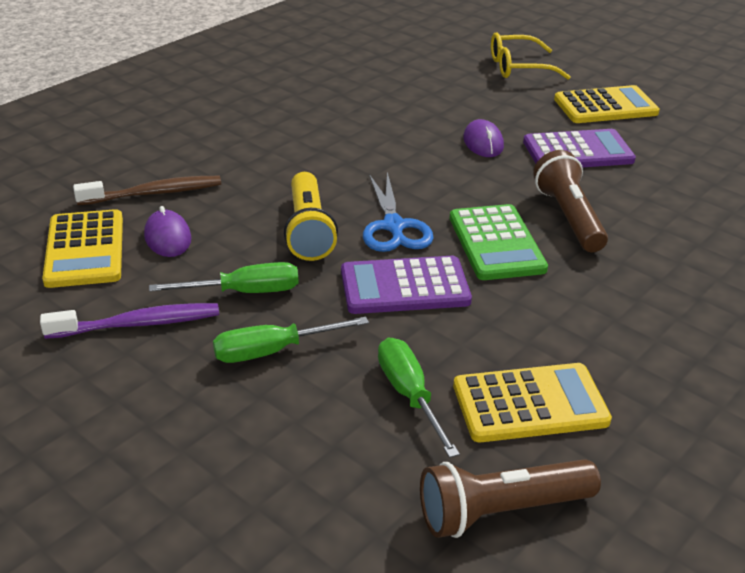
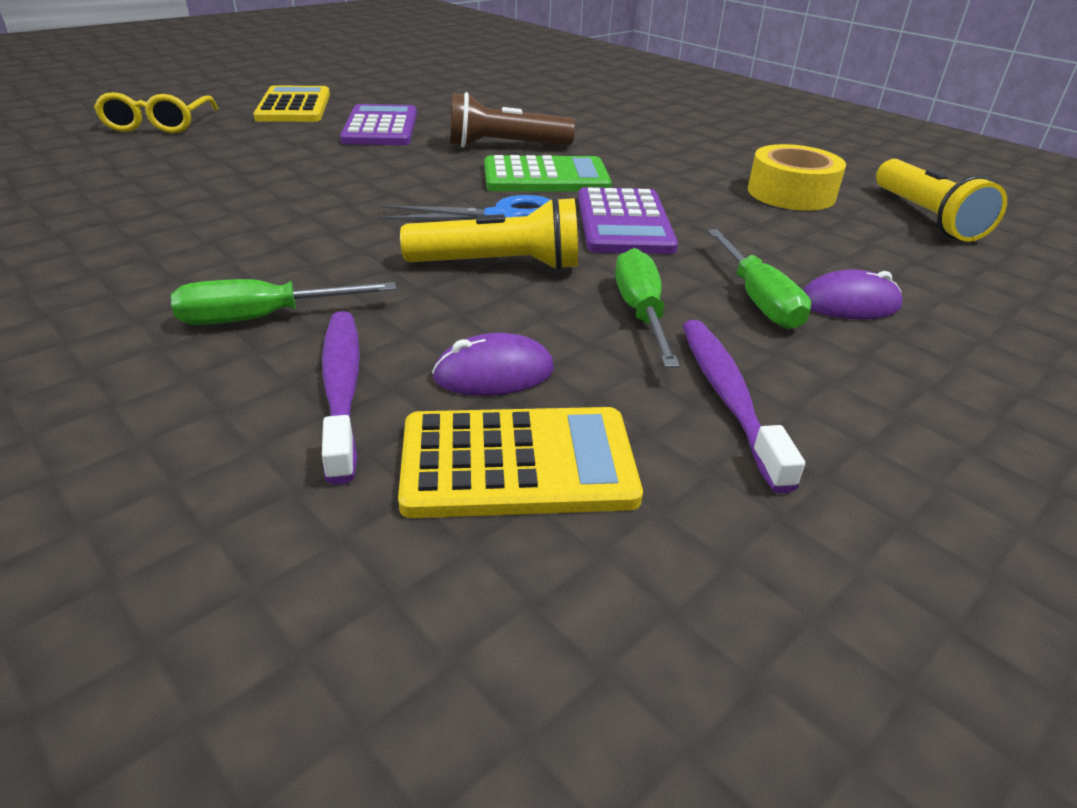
camera: 85 degrees left, 0 degrees up
(154, 193) = (342, 388): brown toothbrush -> purple toothbrush
(409, 395) = (802, 236): green screwdriver -> green screwdriver (263, 318)
(483, 142) = (333, 159): purple mouse -> purple mouse (849, 303)
(501, 511) = (926, 217): brown flashlight -> yellow flashlight
(530, 404) = (791, 193): yellow calculator -> yellow tape

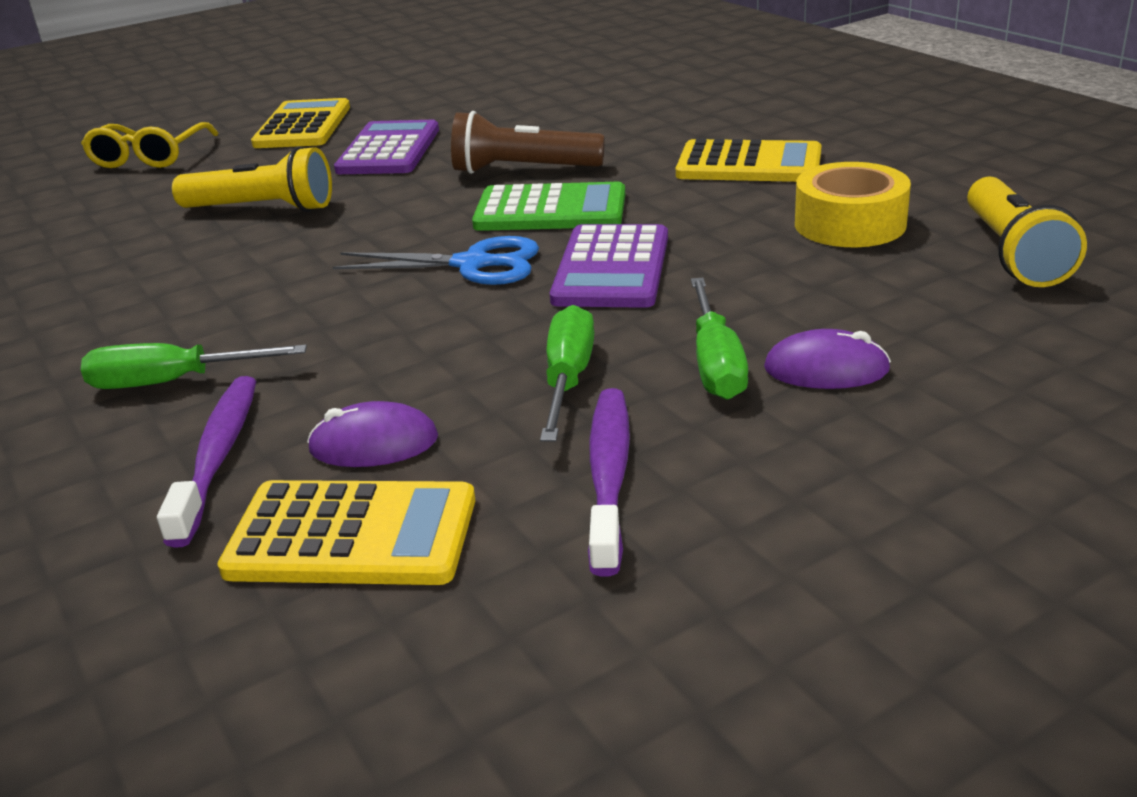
camera: 15 degrees right, 5 degrees down
(499, 265) = (439, 322): yellow flashlight -> yellow flashlight (262, 209)
(685, 148) = (749, 164): none -> yellow calculator

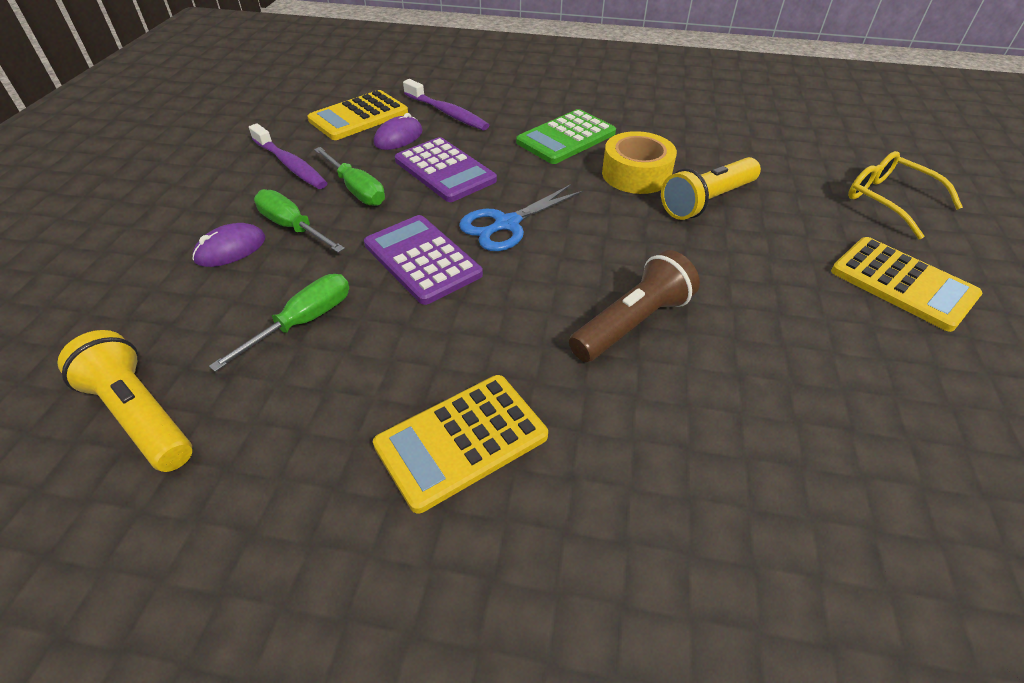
camera: 130 degrees right, 15 degrees up
(172, 382) = (520, 121): green screwdriver -> green screwdriver (303, 322)
(388, 150) = (772, 291): purple calculator -> purple calculator (445, 170)
(550, 210) = (536, 289): green calculator -> green calculator (566, 138)
(850, 224) = (297, 389): yellow tape -> yellow tape (636, 174)

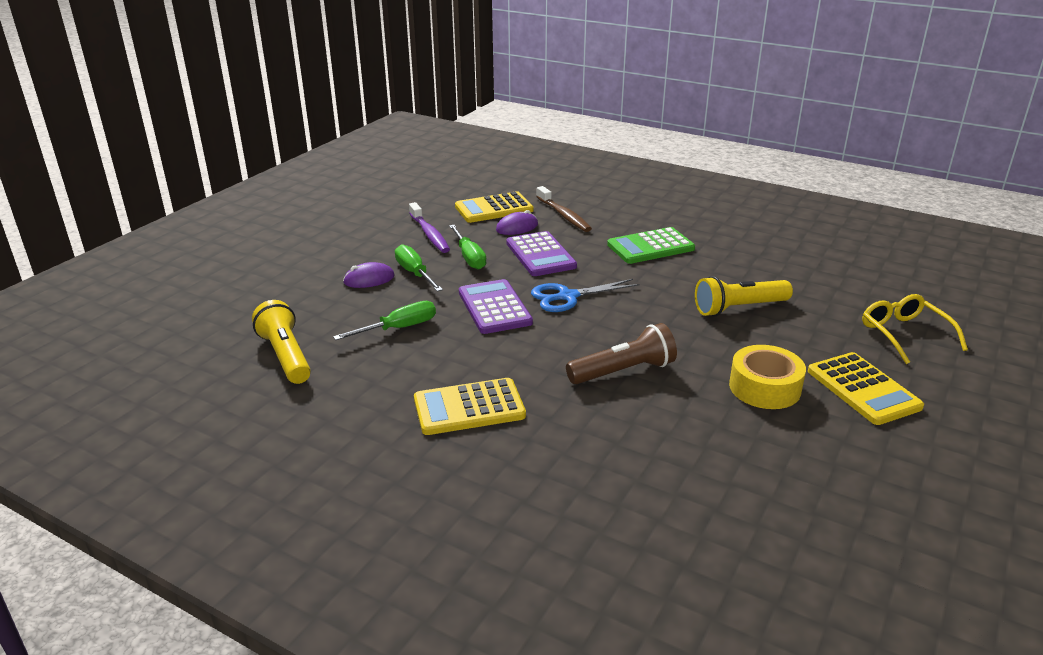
camera: 20 degrees right, 15 degrees down
(447, 113) = (564, 215): purple toothbrush -> brown toothbrush
(636, 174) = (692, 281): yellow tape -> yellow tape (764, 387)

